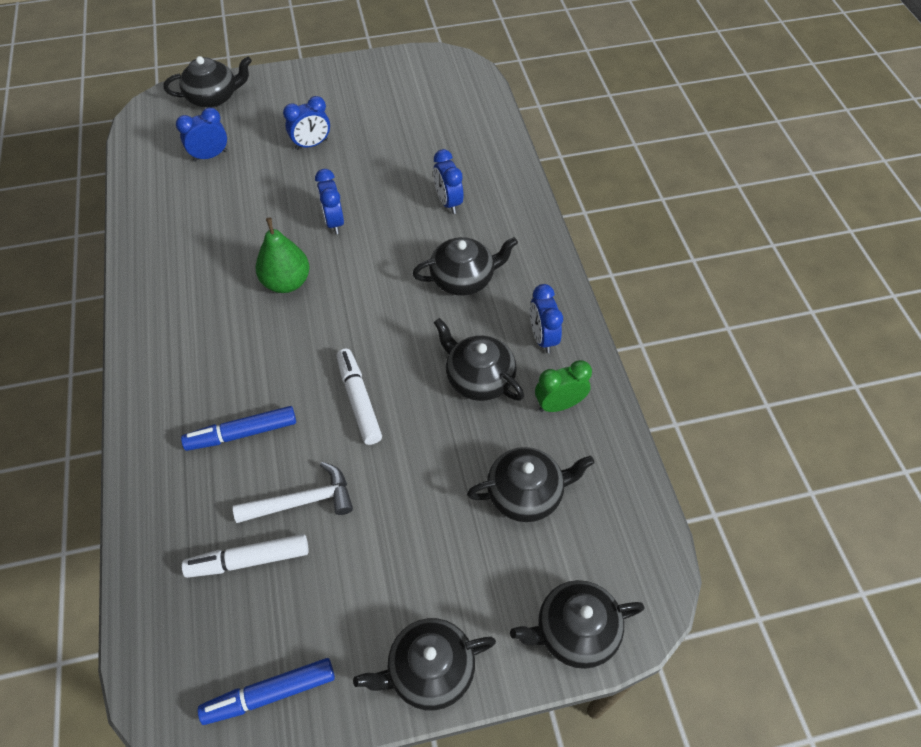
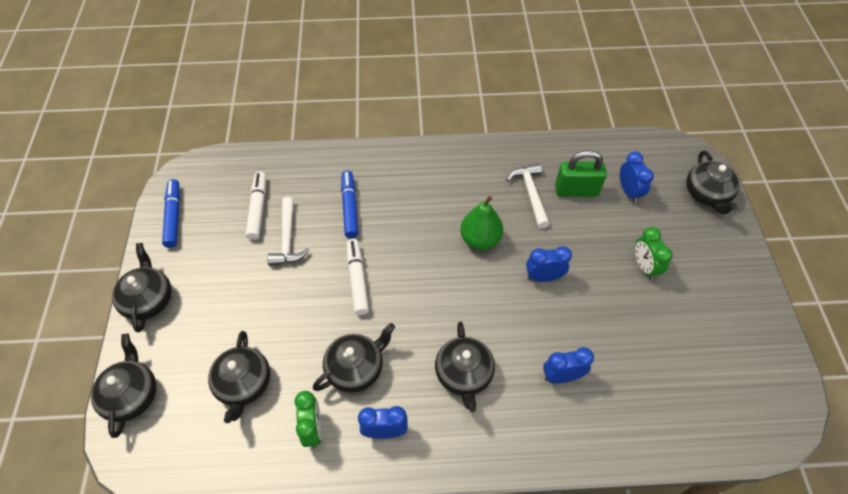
camera: 100 degrees right, 0 degrees up
(209, 199) = (576, 190): none -> green padlock
(214, 240) = (530, 193): none -> white hammer
(311, 144) = (644, 267): blue clock -> green clock
(359, 400) = (357, 279): white marker -> white marker turned 90 degrees counterclockwise

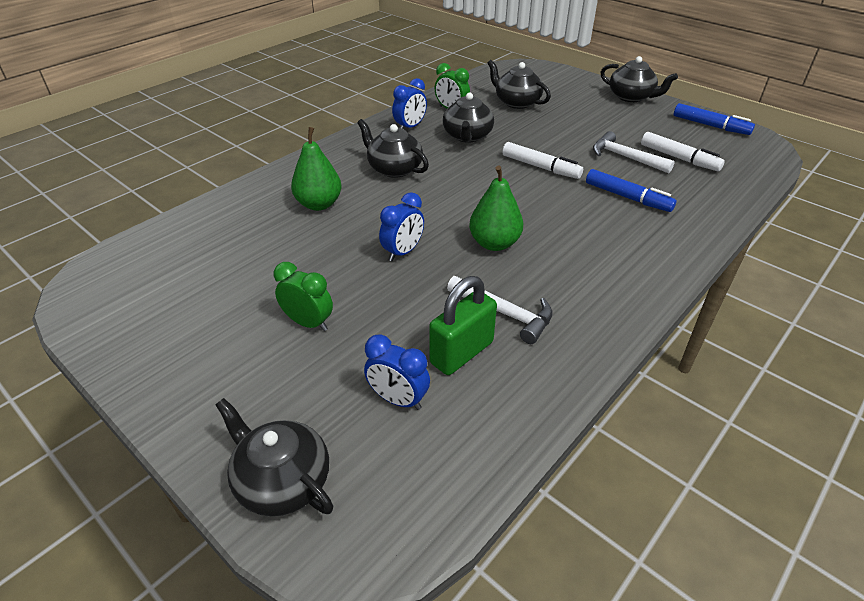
camera: 135 degrees right, 15 degrees down
(132, 395) = (560, 75): black teapot -> none
(562, 376) = (319, 204): blue clock -> green pear

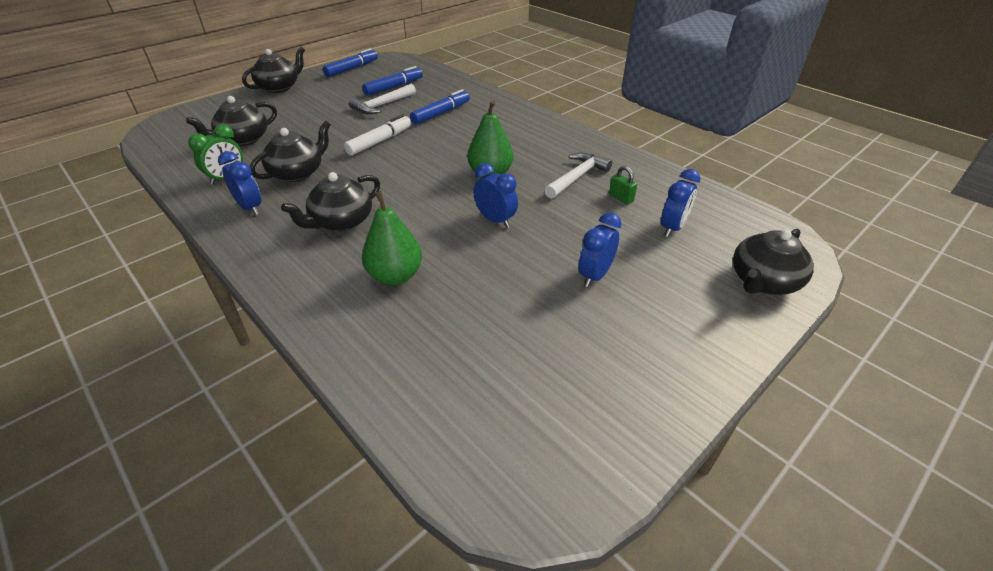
camera: 85 degrees left, 0 degrees up
(308, 323) = (595, 275): green clock -> blue clock
(461, 353) = (621, 198): green padlock -> green padlock, size x0.49
(467, 136) = (297, 173): black teapot -> black teapot turned 60 degrees counterclockwise
(679, 158) = (394, 87): white marker -> blue marker

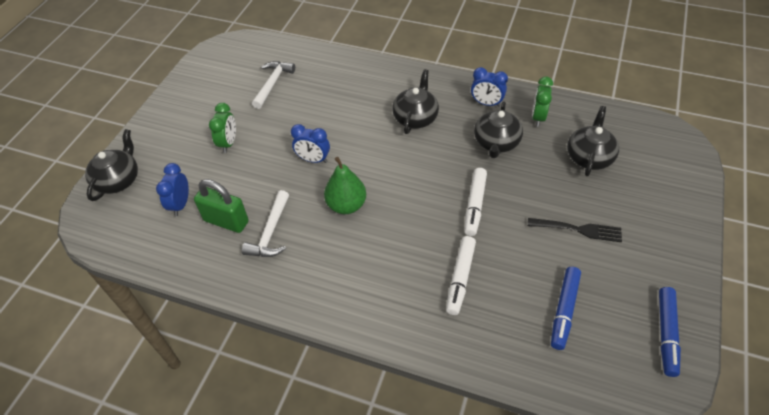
camera: 155 degrees right, 10 degrees up
(279, 87) = (682, 247): black teapot -> none
(327, 110) = (578, 229): none -> black fork
(382, 105) = (535, 264): white hammer -> white hammer (272, 83)
(395, 276) = (347, 98): green pear -> none
(441, 113) = (460, 278): blue marker -> white marker
(595, 275) = (228, 143): blue clock -> green clock
(621, 198) = (226, 221): green padlock -> green padlock, size x2.02

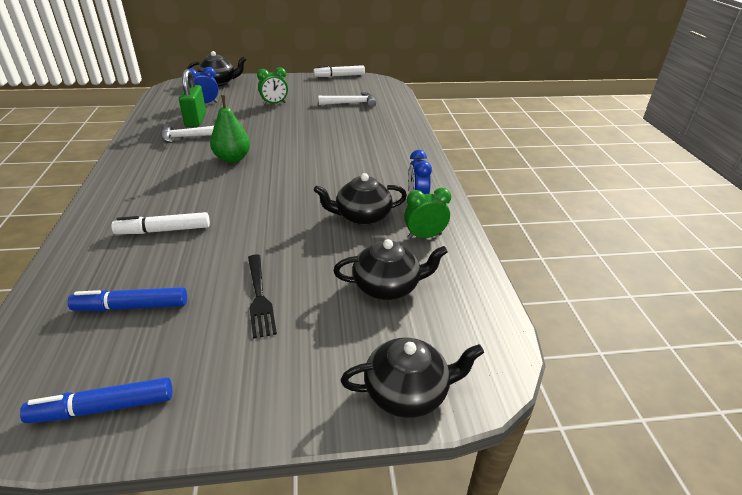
camera: 60 degrees right, 15 degrees down
(313, 159) = (277, 135): blue clock -> none
(415, 117) = (362, 167): black teapot -> black teapot (407, 392)
(474, 205) = (263, 220): white marker -> white marker (339, 76)

